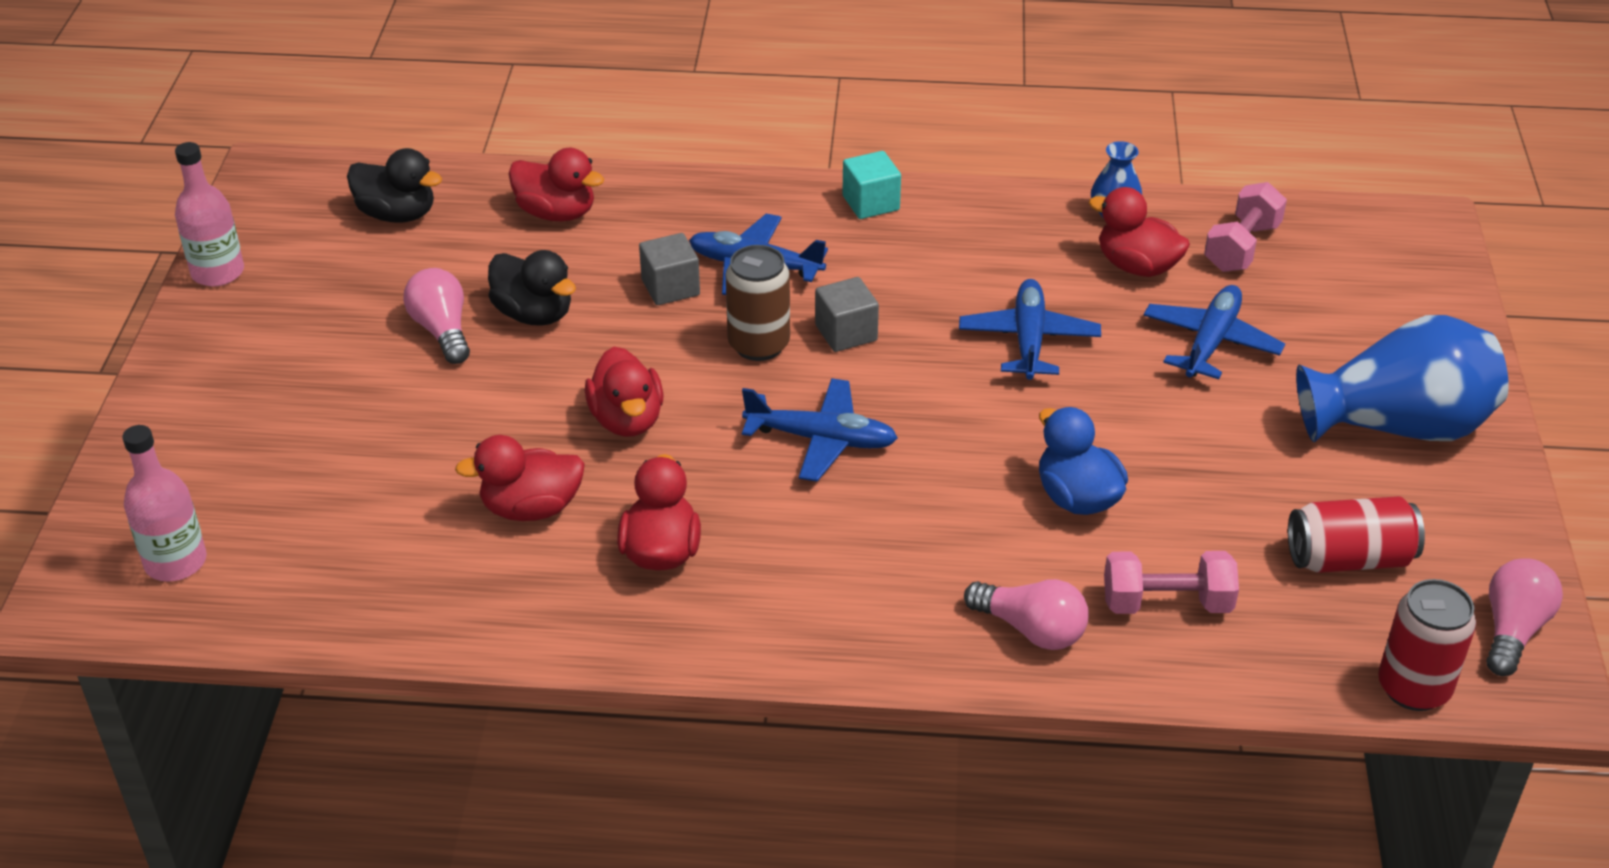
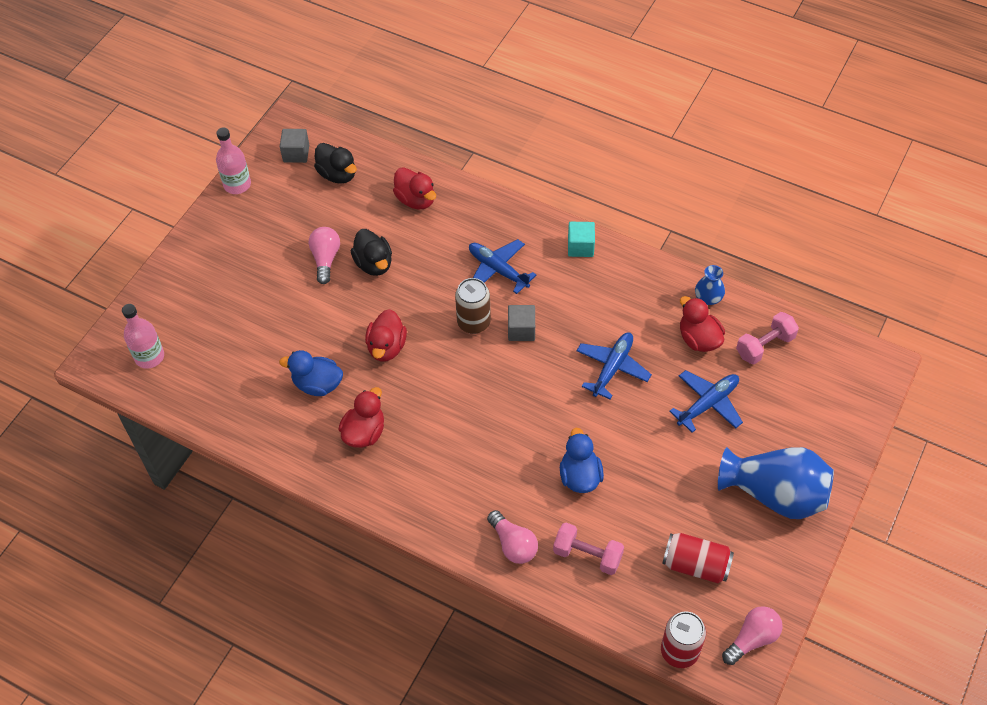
camera: 25 degrees right, 15 degrees up
(531, 508) = (317, 384): red duck -> blue duck
(670, 287) = (448, 269): grey cube -> grey cube (296, 153)
(822, 439) = (474, 393): blue plane -> none

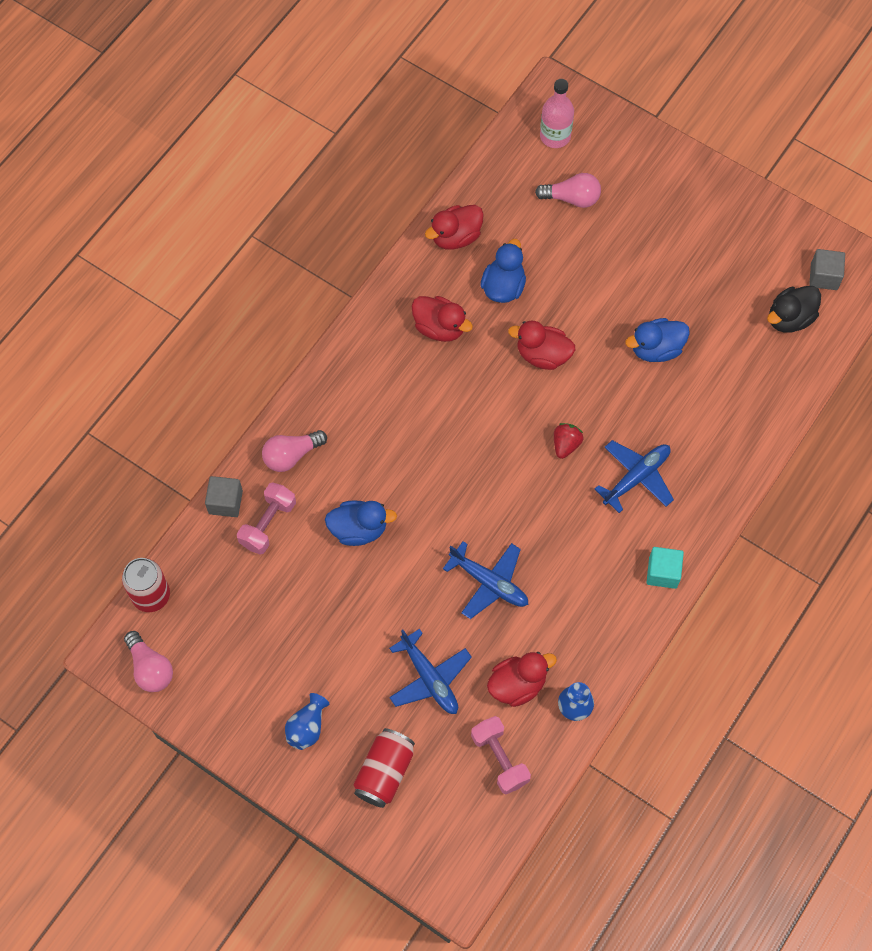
camera: 95 degrees right, 10 degrees up
(237, 184) = (780, 216): pink bottle -> none
(325, 259) = (666, 301): pink light bulb -> pink light bulb (571, 198)
(374, 264) = (656, 349): black duck -> blue duck
(416, 200) = (746, 399): red duck -> red duck (455, 237)
(473, 322) = (566, 444): brown can -> red strawberry
(521, 330) = (550, 493): grey cube -> grey cube (225, 502)
(695, 565) = (239, 628): red can -> red can (384, 772)
(775, 494) = (307, 727): blue vase -> blue vase, size x0.46

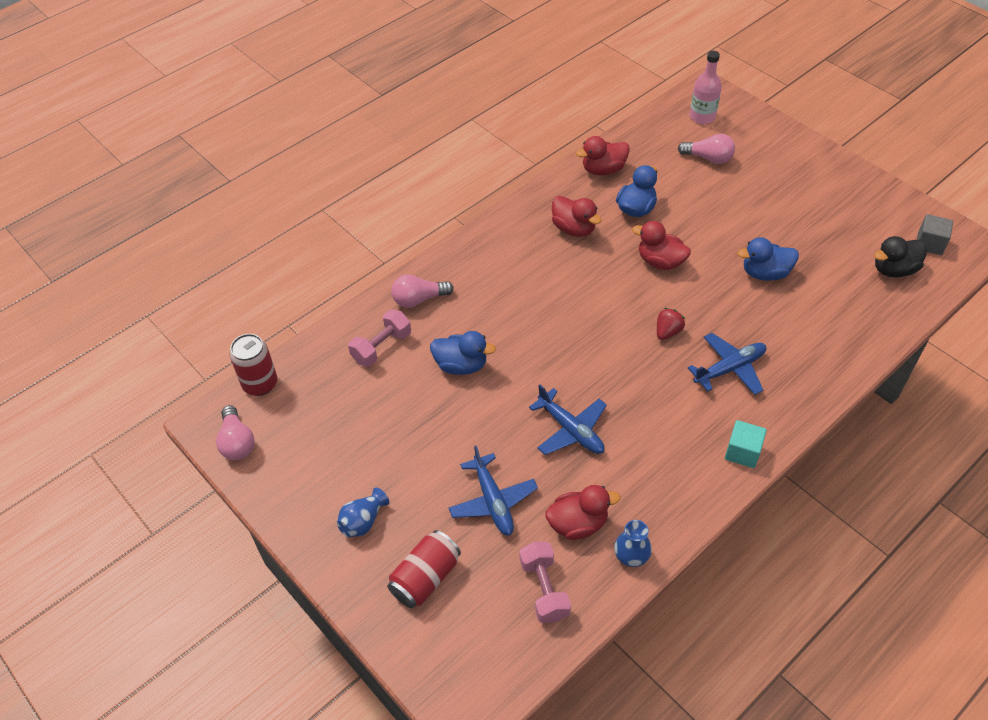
camera: 15 degrees right, 15 degrees down
(225, 502) = (350, 324): grey cube -> none

